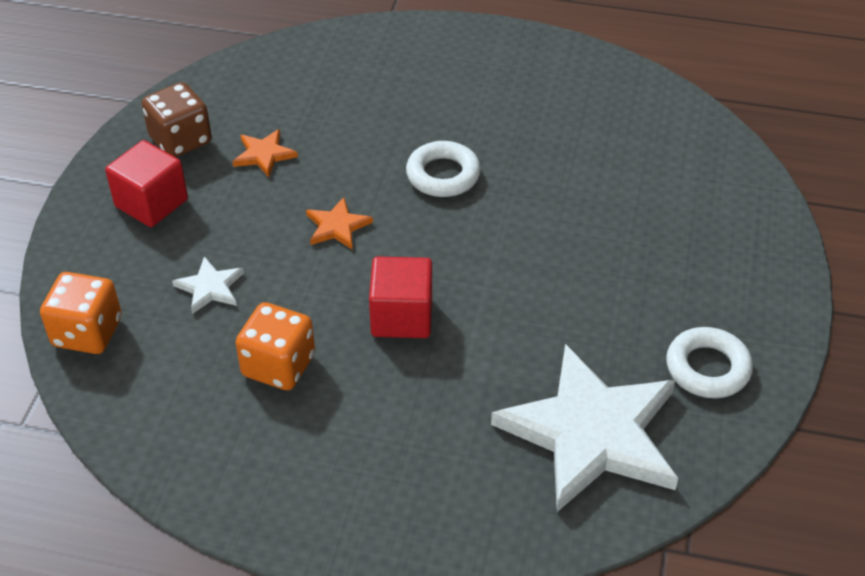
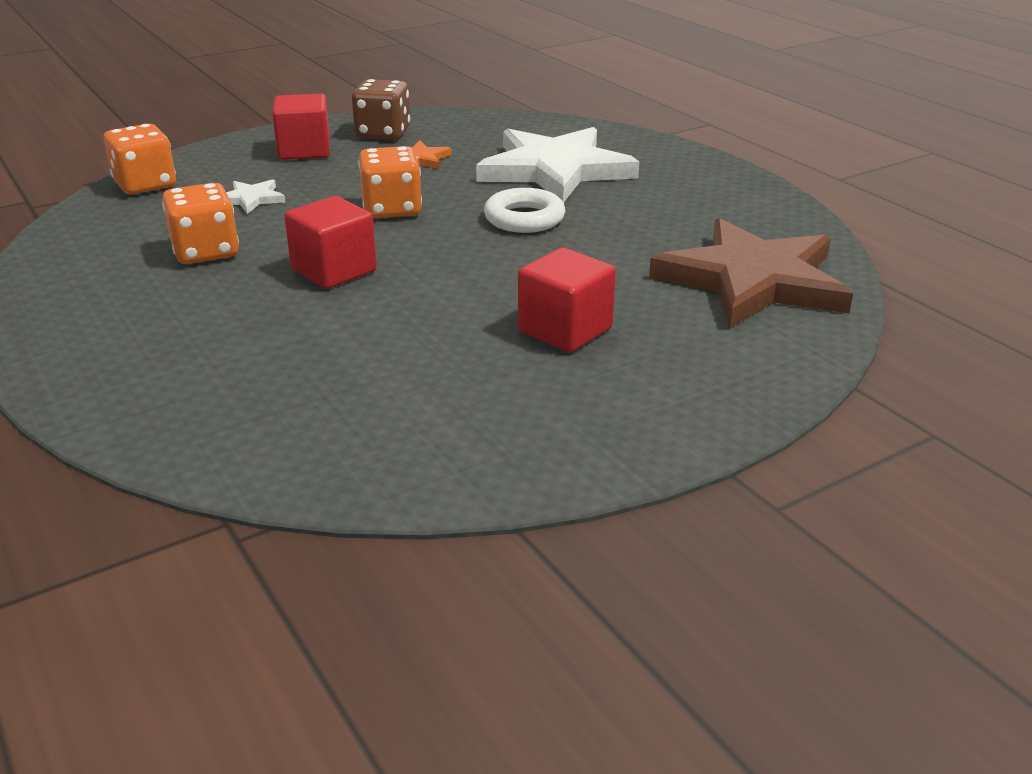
camera: 45 degrees right, 15 degrees down
(337, 226) = (392, 209): orange star -> orange dice
(591, 433) = (324, 409): white star -> white star (555, 170)
(619, 265) = (565, 330): none -> red cube
(656, 145) = (752, 281): none -> brown star
(707, 368) = (510, 432): white ring -> none

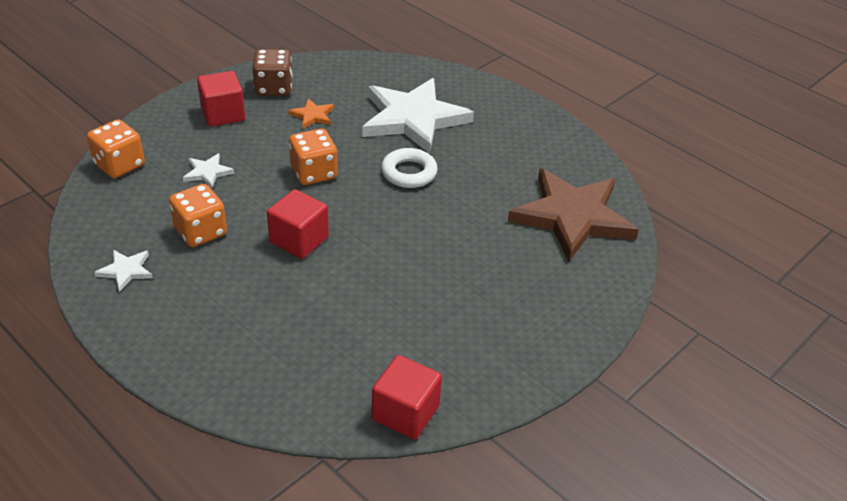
camera: 15 degrees left, 10 degrees up
(82, 280) = (126, 271): none -> white star
(565, 330) = (469, 276): red cube -> red cube (405, 413)

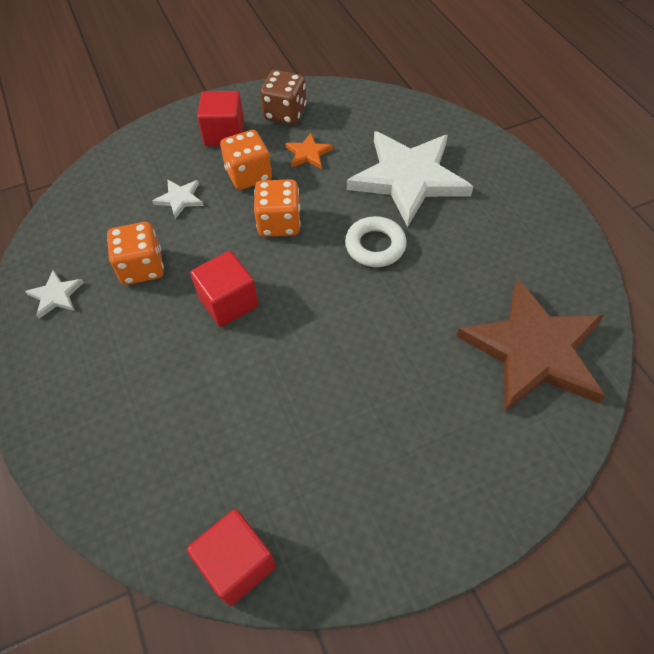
camera: 25 degrees right, 15 degrees up
(119, 165) = (107, 172): orange dice -> orange dice (249, 175)

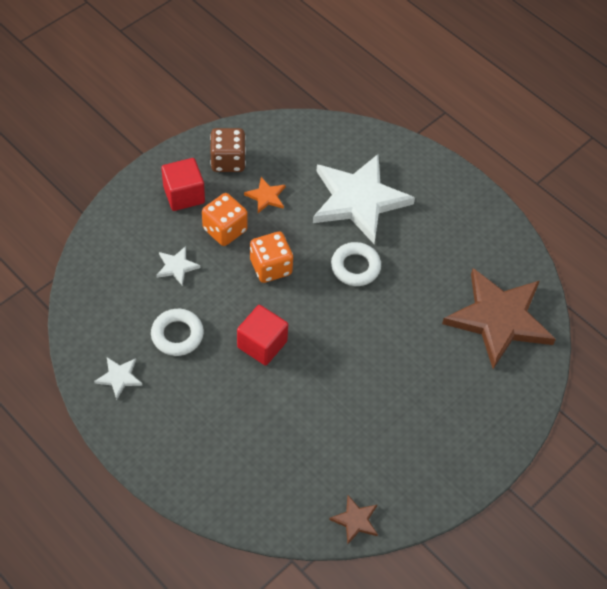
camera: 25 degrees left, 0 degrees up
(142, 267) = (177, 335): orange dice -> white ring
(237, 563) = (355, 520): red cube -> brown star

